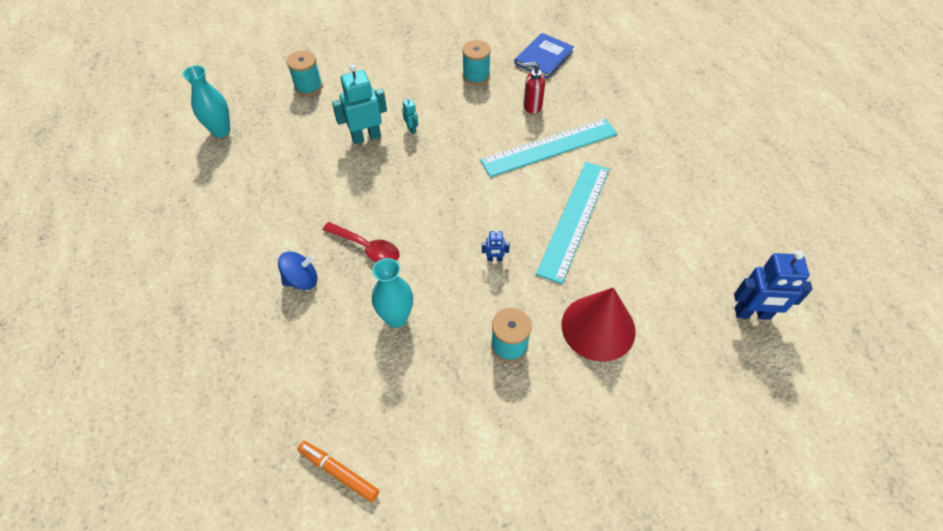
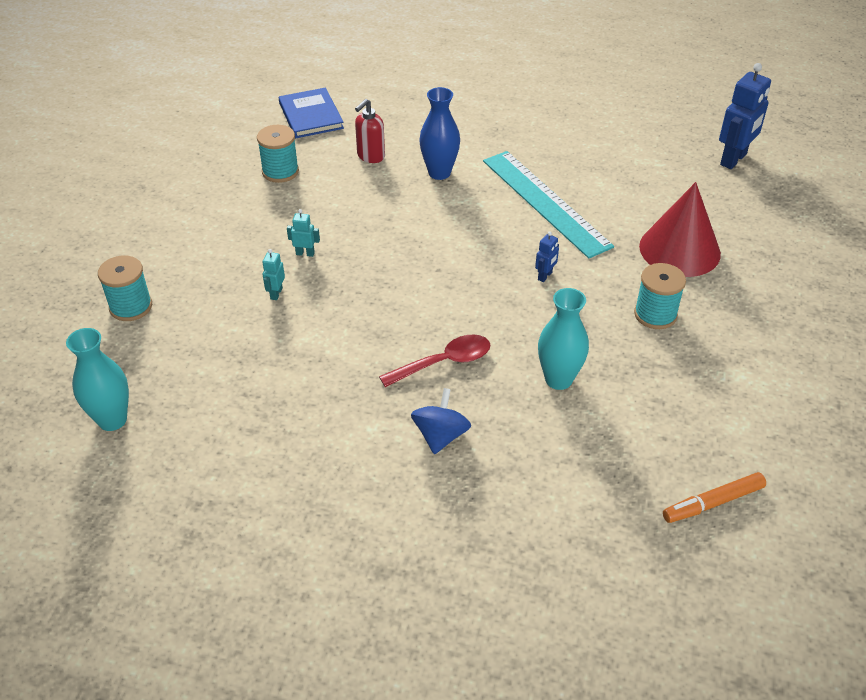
camera: 55 degrees left, 10 degrees down
(366, 137) = (276, 293): turquoise robot -> turquoise robot, size x0.47
(549, 147) = (439, 173): turquoise ruler -> blue vase

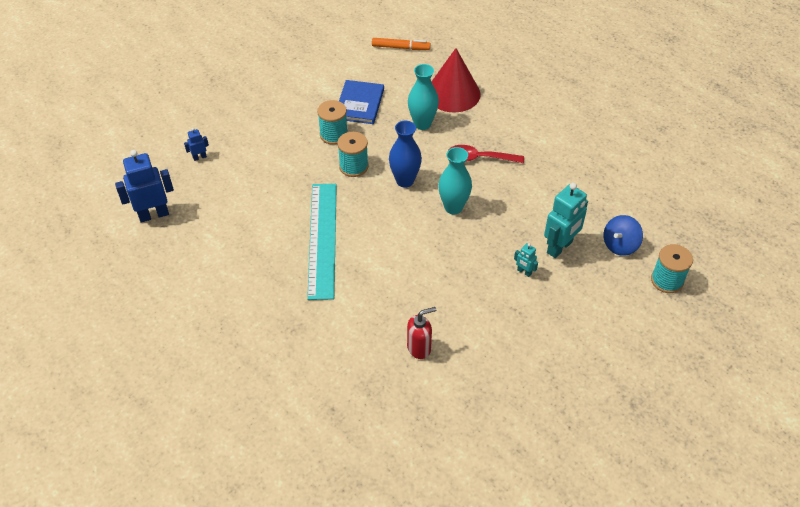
camera: 150 degrees left, 5 degrees up
(112, 420) = (693, 204): turquoise vase -> turquoise vase (453, 207)
(276, 293) = (560, 247): turquoise robot -> turquoise robot, size x2.12
(280, 171) = (504, 366): turquoise spool -> turquoise spool (353, 166)
(311, 116) = (442, 430): blue book -> blue book (359, 104)
(439, 173) = (376, 303): blue vase -> blue vase (405, 181)
(440, 435) = (508, 123): blue spinning top -> blue spinning top (620, 245)
(545, 276) = (374, 185): blue robot -> blue robot (199, 157)
(679, 249) = (273, 166): red cone -> red cone (453, 93)

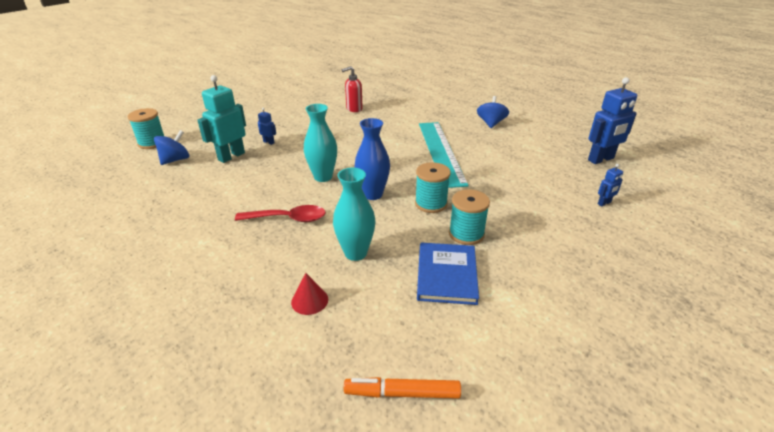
camera: 175 degrees right, 15 degrees down
(238, 295) = (491, 123): none -> blue spinning top
(453, 93) = (309, 300): red cone -> red cone, size x0.44
(524, 272) = (269, 142): turquoise robot -> blue robot

